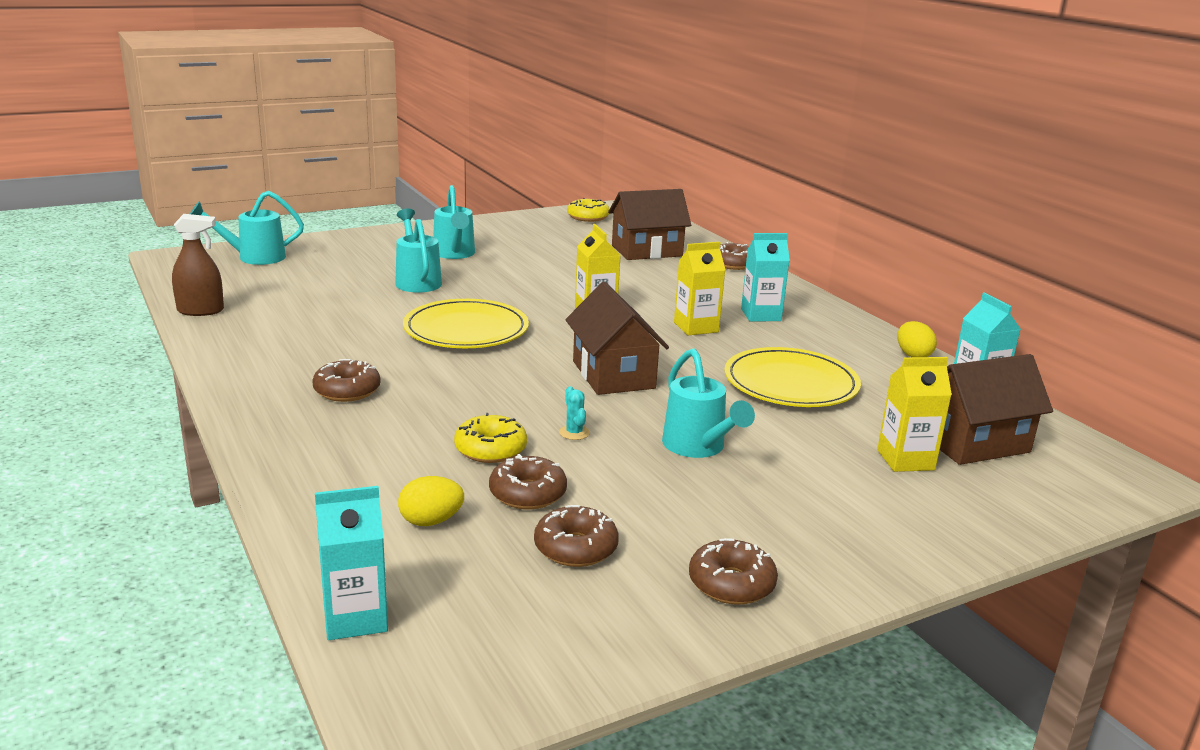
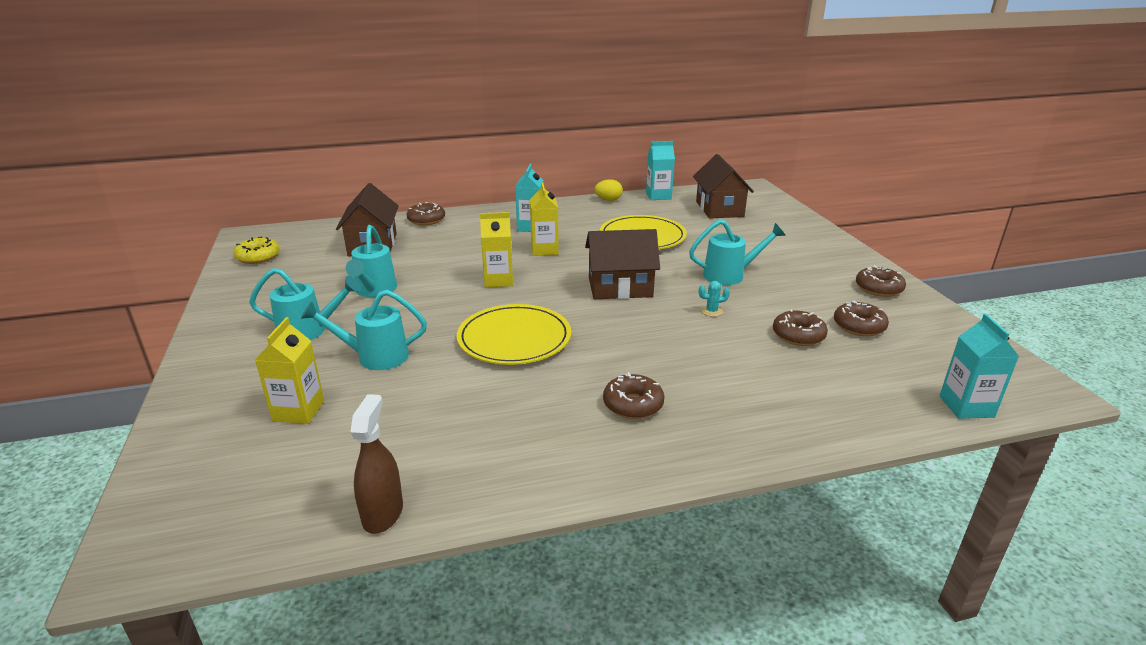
camera: 75 degrees left, 5 degrees up
(254, 257) = (203, 474): turquoise watering can -> turquoise watering can (374, 290)
(431, 521) = (843, 373): yellow egg -> none
(490, 449) = (738, 344): yellow donut -> none
(905, 460) = (740, 227): yellow carton -> yellow carton (298, 411)

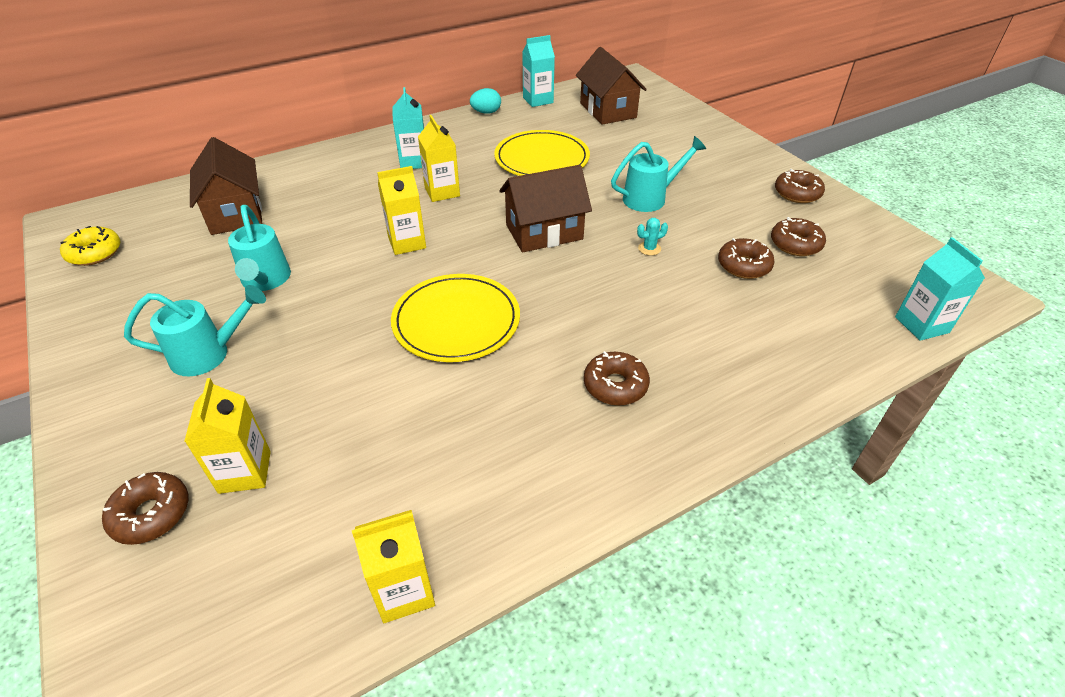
camera: 15 degrees left, 15 degrees up
(375, 357) = (306, 376): turquoise watering can -> none
(383, 513) = (404, 591): brown spray bottle -> yellow carton
(426, 220) = (287, 167): brown donut -> brown donut (151, 514)
(608, 200) = (486, 112): yellow egg -> turquoise egg

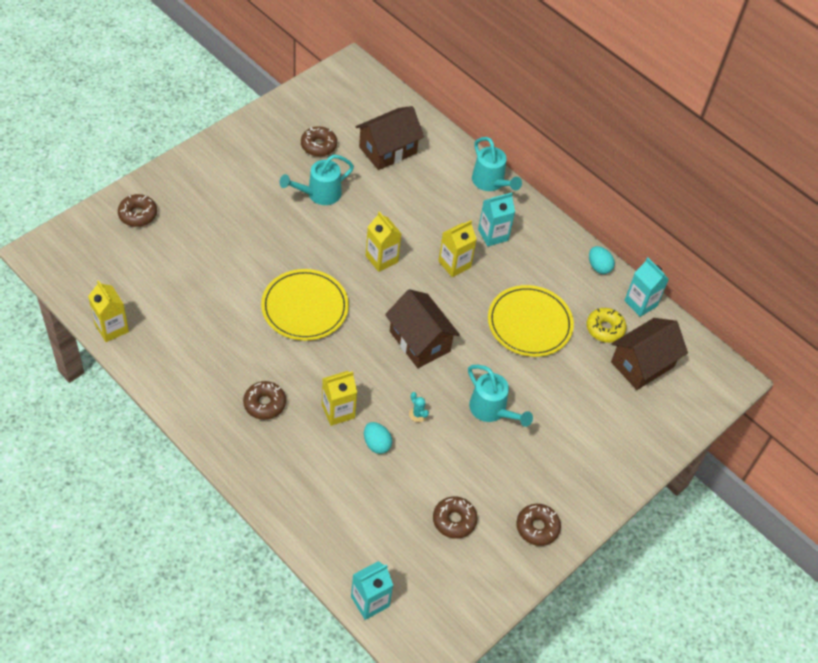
camera: 70 degrees right, 10 degrees up
(94, 253) = (323, 97): yellow donut -> yellow donut (605, 329)
(208, 354) = (247, 192): turquoise watering can -> turquoise watering can (490, 183)
(245, 472) = (168, 241): yellow carton -> yellow carton (338, 411)
(690, 287) = (376, 444): none -> turquoise egg
(744, 265) = (413, 480): brown donut -> brown donut (318, 145)

